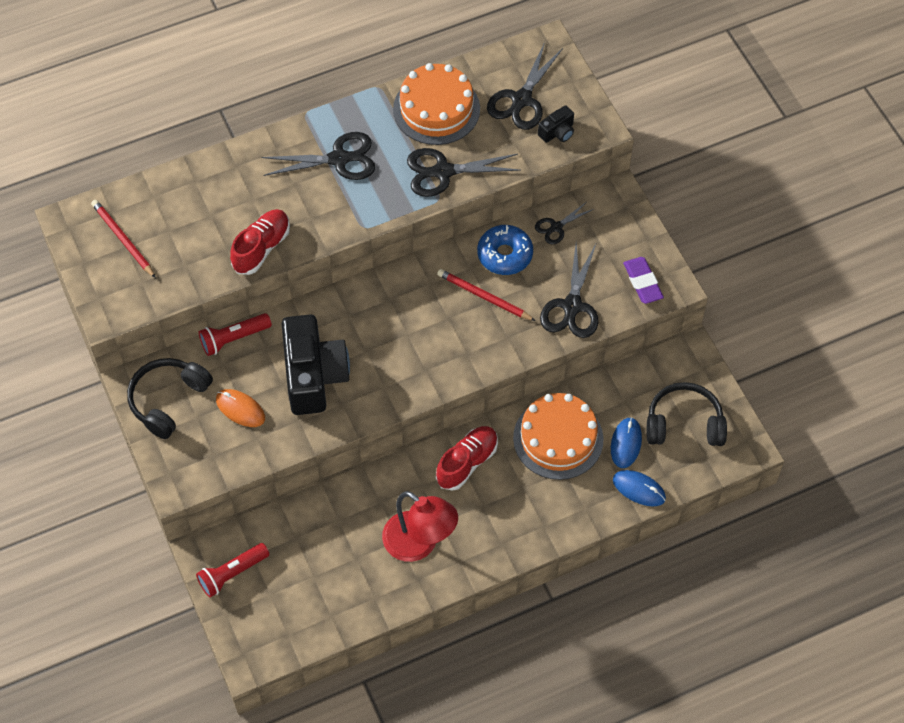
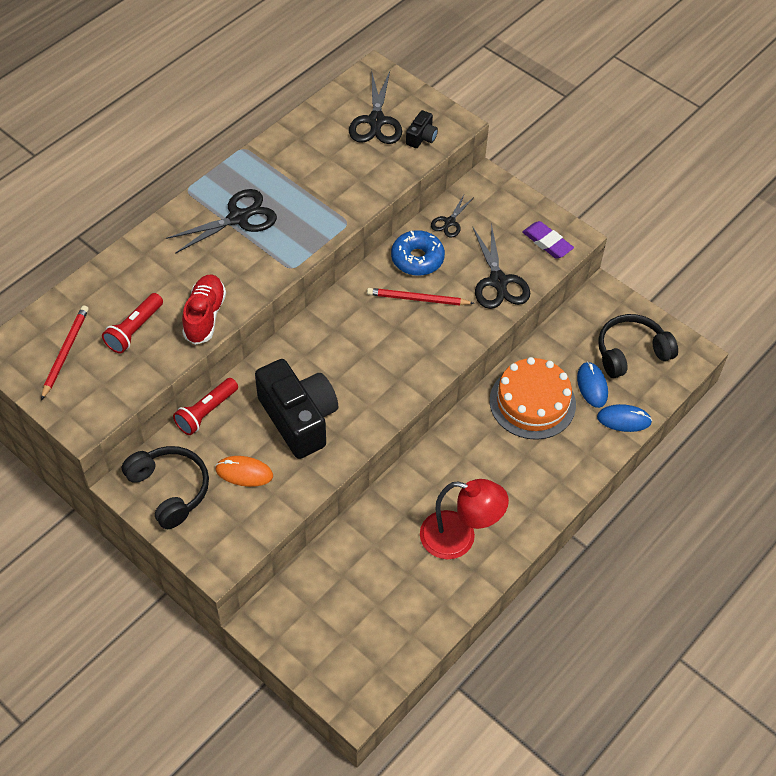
camera: 25 degrees left, 5 degrees down
(123, 239) = (65, 352): red pencil -> red pencil turned 75 degrees clockwise
(168, 400) = (170, 489): black headphones -> black headphones turned 135 degrees clockwise
(232, 573) = (299, 632): red flashlight -> red flashlight (134, 330)
(436, 109) = (305, 150): orange cake -> none
(443, 172) = (339, 199): black scissors -> none
(467, 463) = (464, 451): red shoe -> none

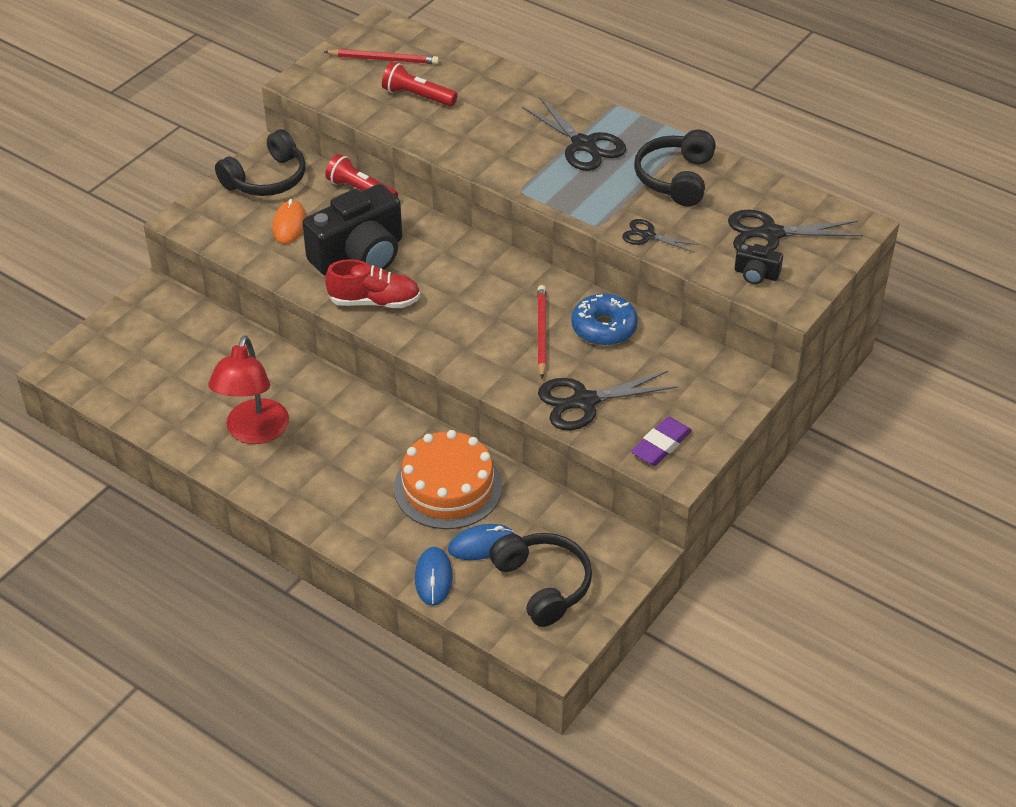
camera: 85 degrees right, 10 degrees down
(205, 316) = (442, 138): red shoe -> red shoe (374, 301)
(296, 165) = (675, 178): none -> black headphones
(449, 222) = (671, 352): black scissors -> black scissors (647, 236)

